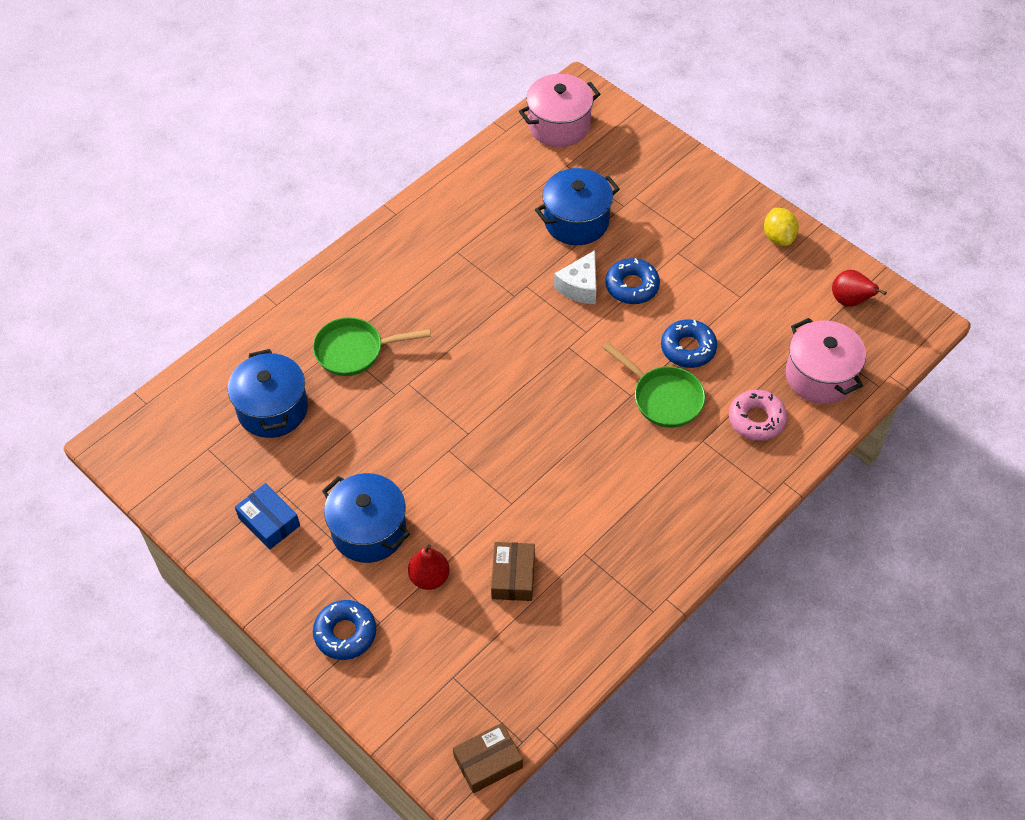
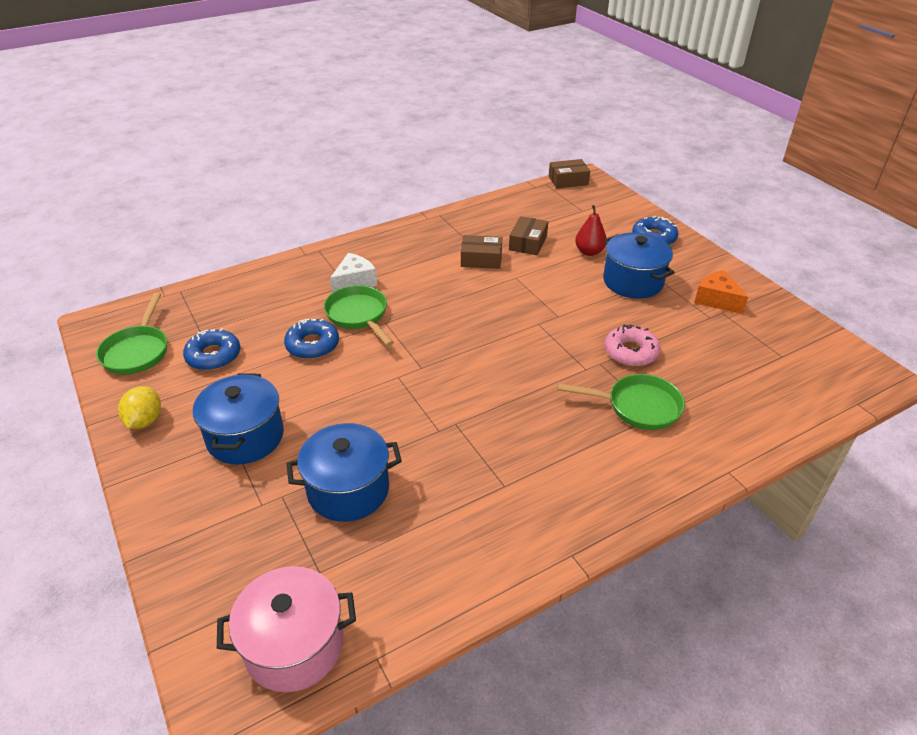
camera: 165 degrees left, 15 degrees down
(269, 521) = (716, 300): blue box -> orange cheese
(272, 409) = (722, 374): blue pot -> blue pot (245, 437)
(563, 527) = (481, 259): none -> brown box
(580, 286) = (382, 417): white cheese -> white cheese (354, 282)
(632, 286) = (329, 406): blue donut -> blue donut (213, 356)
(756, 419) = (294, 289): pink donut -> pink donut (631, 352)
(820, 376) = (219, 305): pink pot -> none
(850, 301) = (137, 351): red pear -> green pan

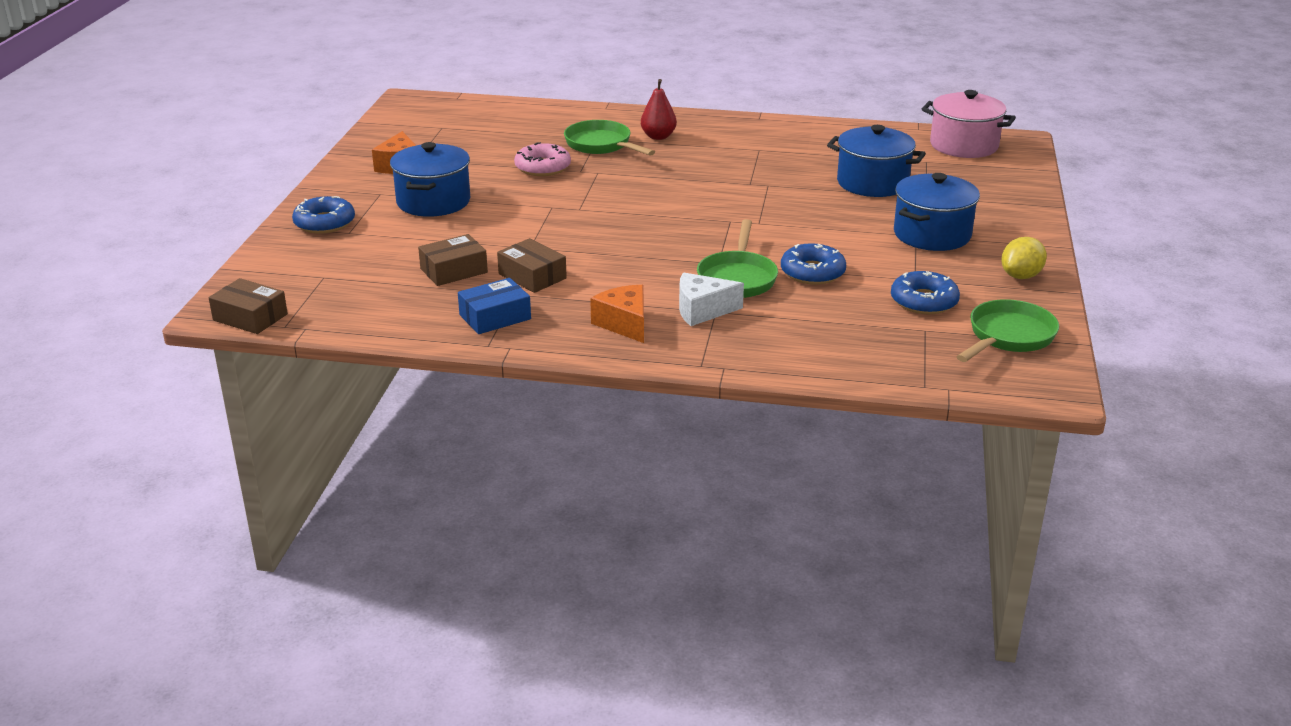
camera: 140 degrees left, 10 degrees down
(388, 254) = (624, 324): none -> orange cheese
(460, 229) = (495, 317): none -> blue box
(589, 252) = (414, 238): red pear -> red pear (658, 137)

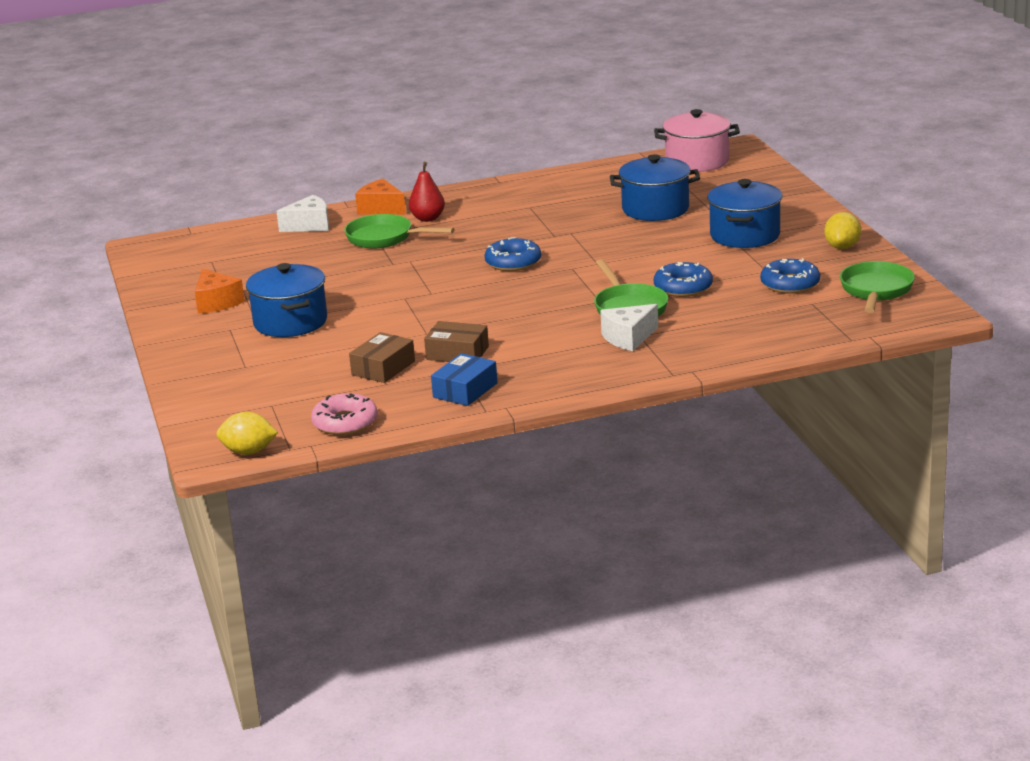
camera: 25 degrees left, 5 degrees down
(250, 317) = (249, 452): brown box -> yellow lemon
(324, 223) = (211, 365): blue donut -> blue donut (513, 262)
(542, 167) = (354, 269): pink donut -> pink donut (345, 423)
(555, 116) = (309, 225): none -> white cheese
(624, 324) = (578, 364): orange cheese -> orange cheese (381, 208)

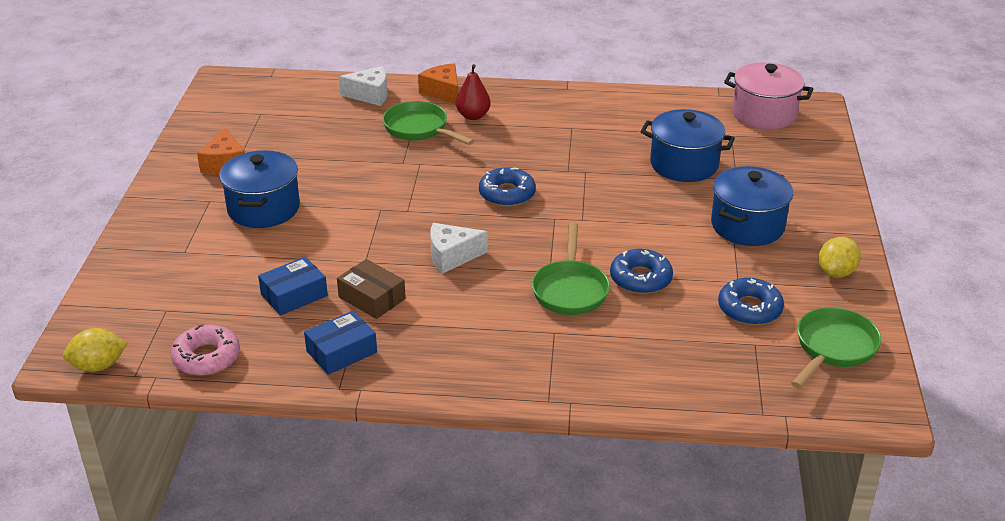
camera: 20 degrees right, 10 degrees up
(249, 452) = (98, 366): yellow lemon -> yellow lemon turned 45 degrees counterclockwise
(383, 368) = (294, 295): brown box -> blue box
(628, 338) = (541, 332): white cheese -> white cheese (452, 256)

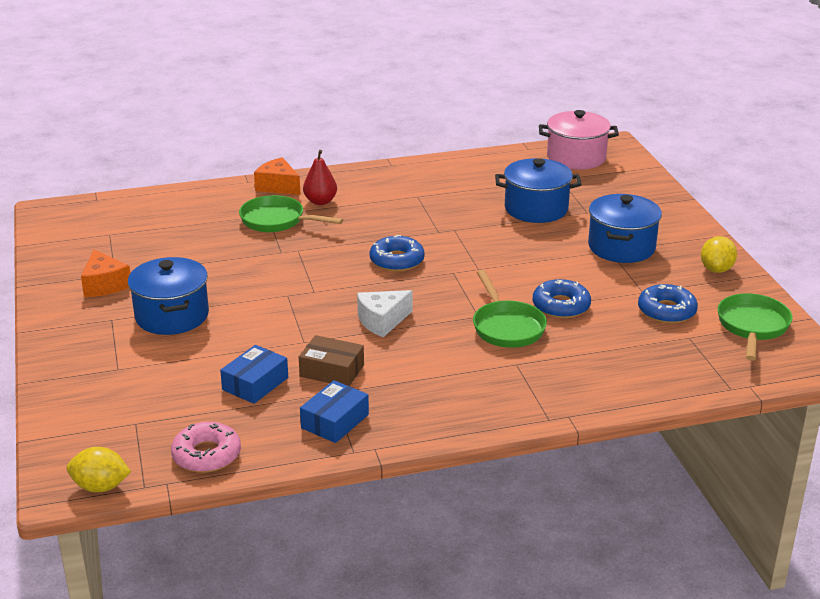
camera: 20 degrees left, 5 degrees down
(98, 366) = (100, 487): yellow lemon -> yellow lemon turned 45 degrees clockwise
(370, 95) = (208, 200): white cheese -> none

